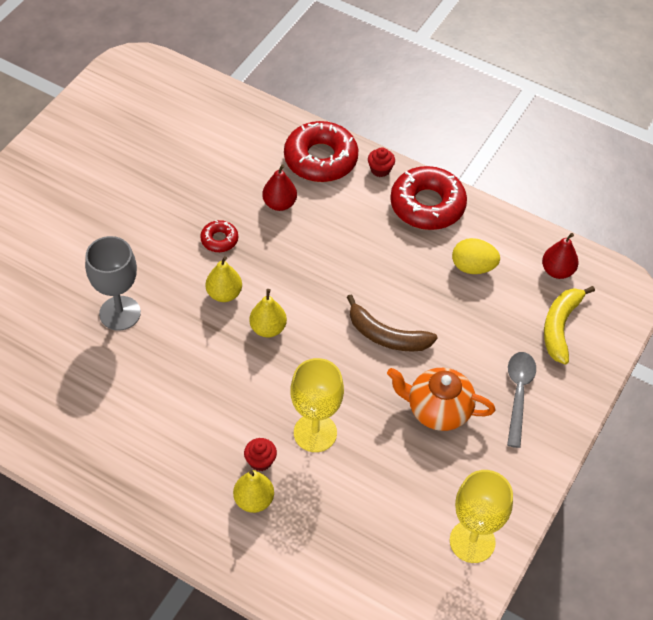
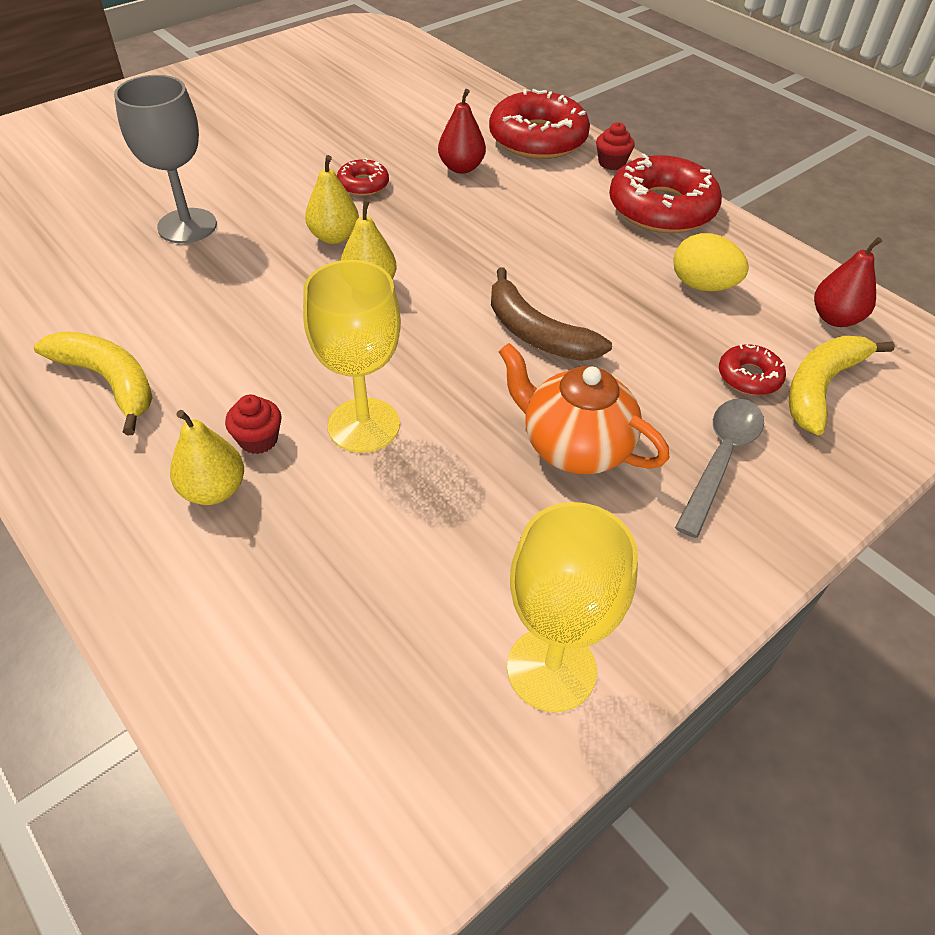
camera: 20 degrees right, 5 degrees down
(149, 450) = (109, 382): none -> yellow banana
(519, 331) = (749, 377): none -> red donut

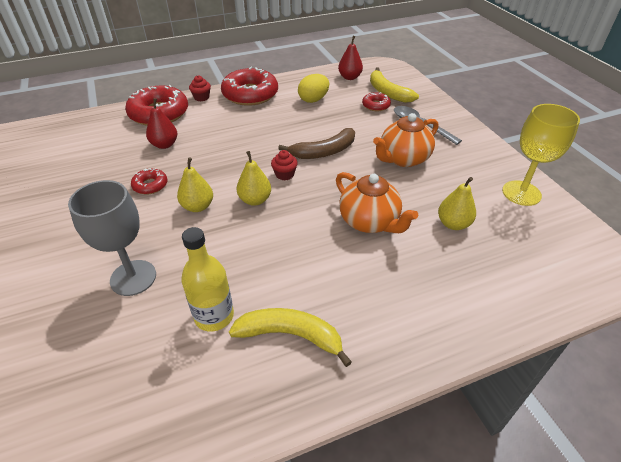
camera: 70 degrees left, 5 degrees down
(109, 382) = (291, 335): yellow banana -> yellow banana turned 45 degrees clockwise
(135, 307) = (214, 316): none -> yellow bottle
(214, 490) = (403, 289): yellow pear -> yellow pear (453, 224)
(258, 440) = (368, 265): red cupcake -> red cupcake (284, 174)
(363, 425) = (370, 222): yellow goblet -> orange teapot

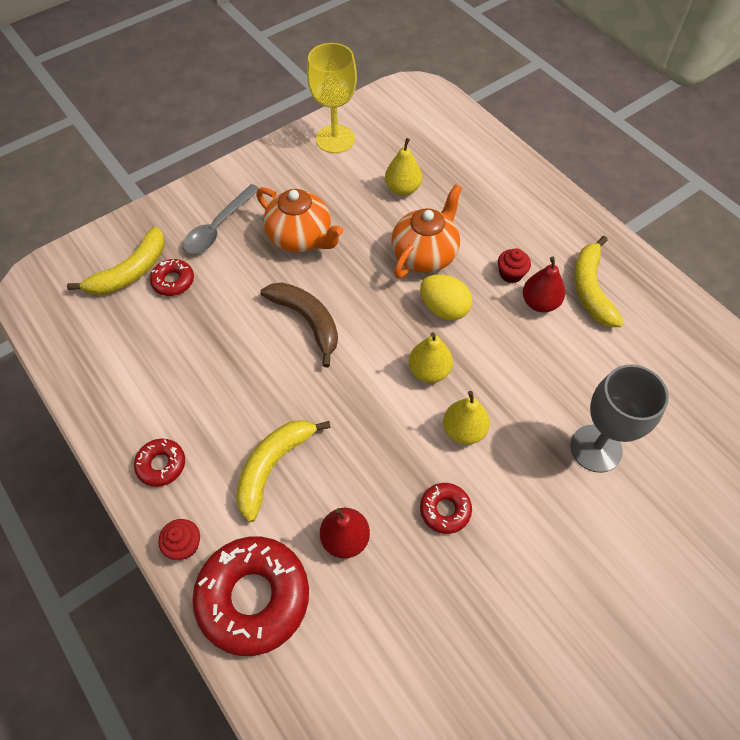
camera: 105 degrees left, 15 degrees up
(214, 316) = (602, 353): yellow bottle -> none
(226, 127) = (273, 466): none -> yellow banana
(250, 94) = (161, 465): red donut -> red donut, size x0.48
(284, 174) = (369, 353): red cupcake -> red cupcake (511, 274)
(313, 100) = (167, 364): yellow egg -> yellow egg (444, 308)
(349, 77) = (83, 328): red pear -> red pear (540, 303)

